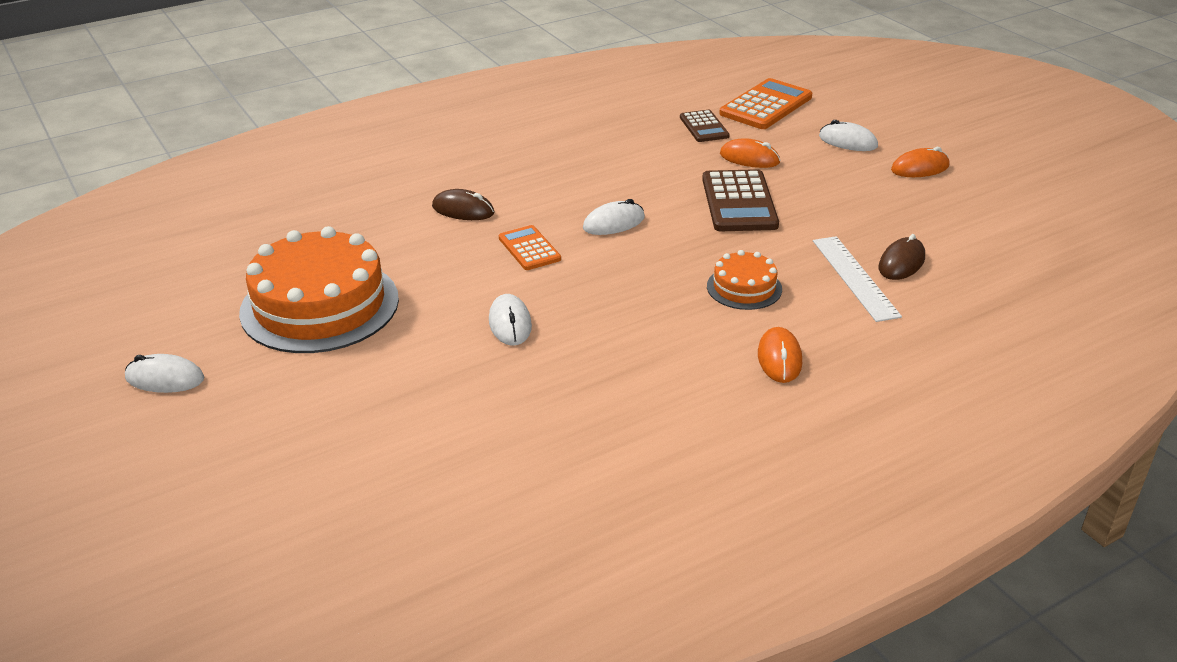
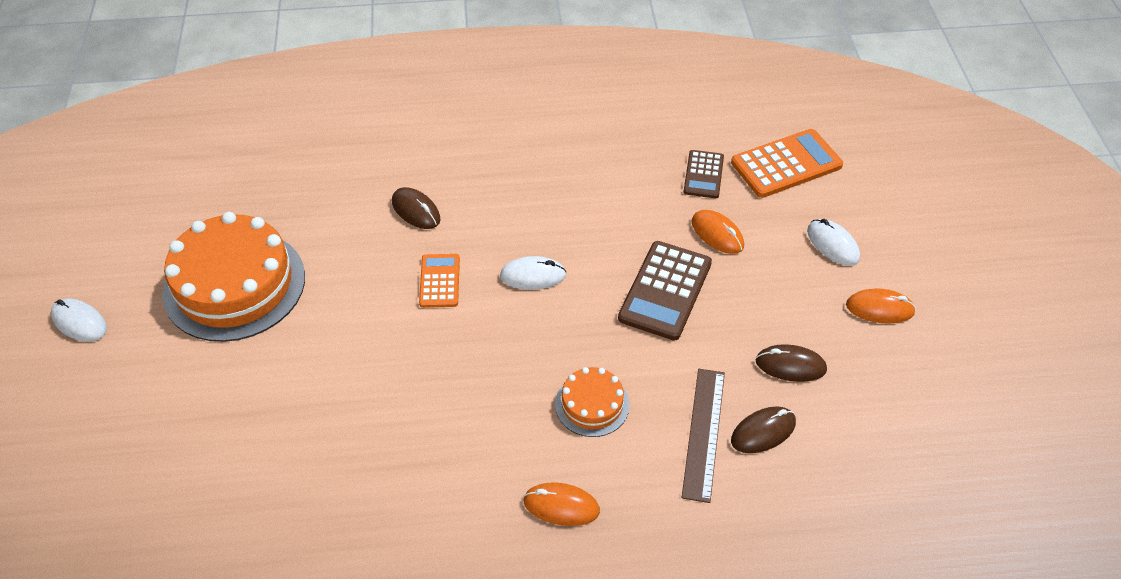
camera: 25 degrees right, 15 degrees up
(510, 323) = (366, 367): white mouse -> none
(779, 358) = (561, 506): orange mouse -> orange mouse turned 75 degrees clockwise
(854, 277) = (703, 433): white ruler -> brown ruler
(884, 218) = (790, 365): none -> brown mouse

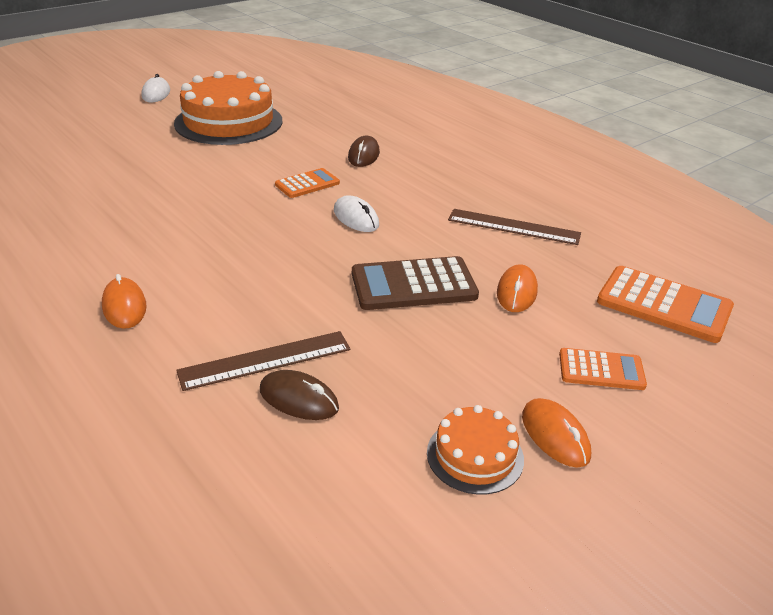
camera: 55 degrees right, 15 degrees down
(592, 404) = (246, 287): orange cake -> orange cake (475, 455)
(626, 180) = (513, 227): none -> brown ruler
(703, 175) = (578, 262): brown calculator -> none
(790, 365) = (403, 391): brown mouse -> none
(832, 244) = (601, 370): white mouse -> orange calculator

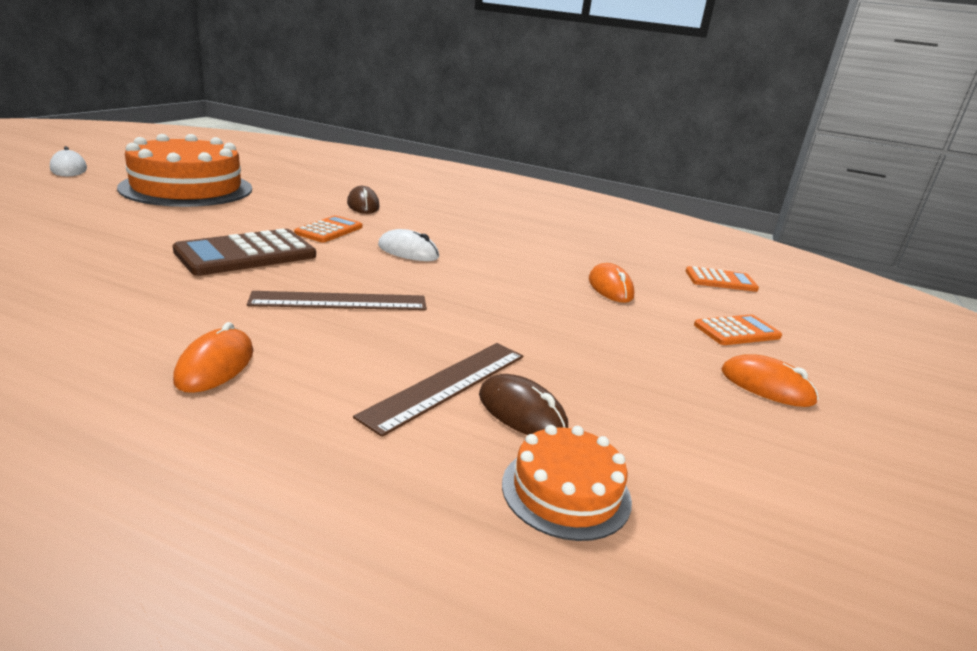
camera: 30 degrees left, 10 degrees down
(124, 306) = (215, 366): orange mouse -> orange mouse turned 60 degrees clockwise
(298, 399) = (521, 412): brown mouse -> brown mouse turned 45 degrees clockwise
(413, 285) = (520, 295): brown calculator -> brown calculator (246, 254)
(475, 455) = (730, 419): orange cake -> orange cake (566, 491)
(513, 227) = (553, 243): brown ruler -> brown ruler (339, 301)
(664, 305) = (720, 280): orange calculator -> orange calculator, size x0.60

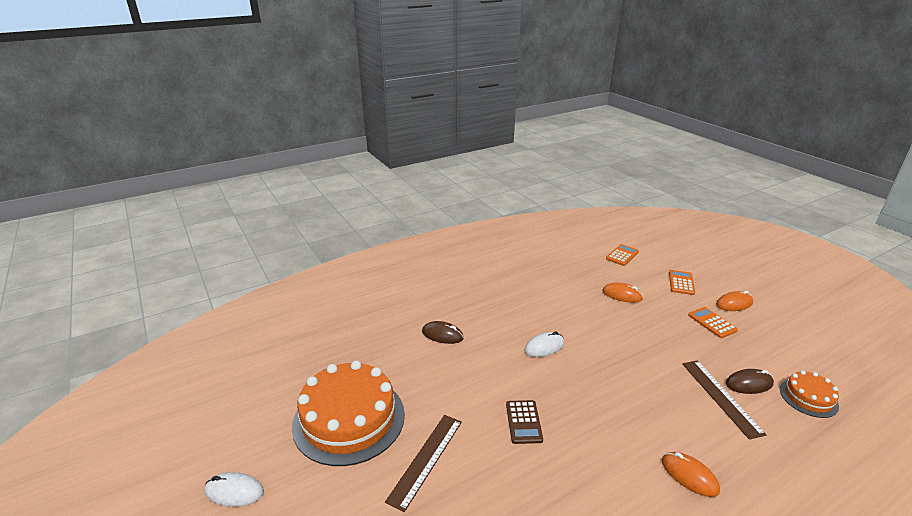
camera: 50 degrees left, 5 degrees up
(246, 254) = (524, 422): brown calculator -> brown calculator, size x0.60
(329, 230) = (490, 368): orange calculator -> orange calculator (712, 323)
(339, 301) = (615, 402): brown ruler -> brown ruler (426, 459)

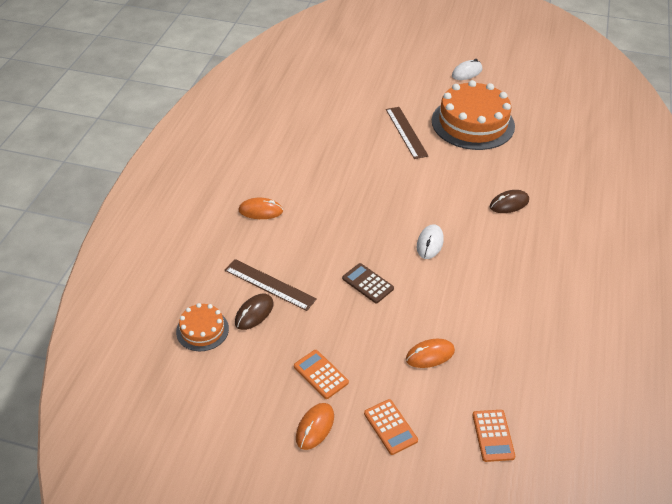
camera: 135 degrees right, 15 degrees up
(524, 422) = (380, 181): brown calculator -> brown calculator (367, 283)
(712, 323) = (320, 374): orange calculator -> orange calculator turned 150 degrees counterclockwise

